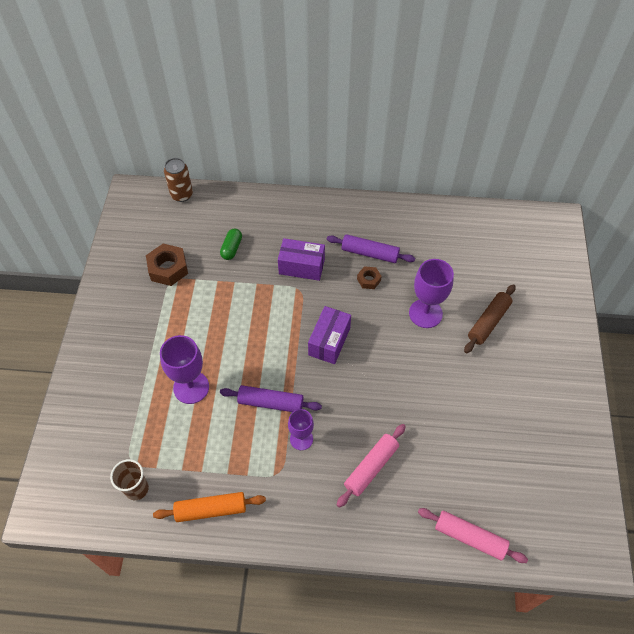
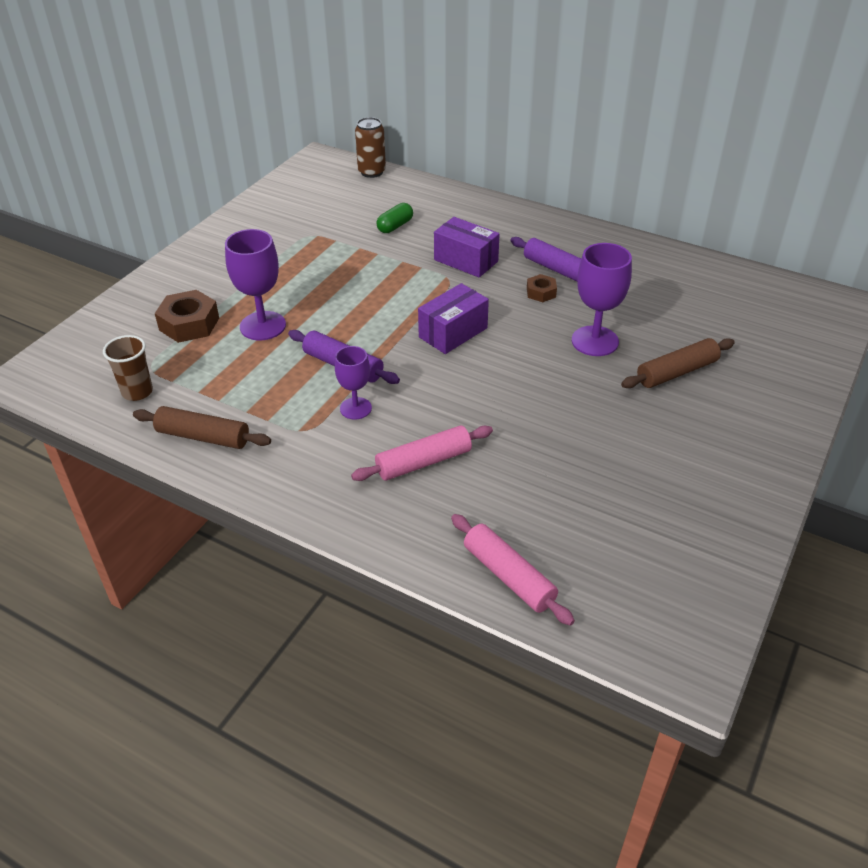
camera: 25 degrees right, 15 degrees down
(168, 268) = (312, 225): brown nut -> brown nut (189, 324)
(211, 509) = (203, 437): orange rolling pin -> brown rolling pin

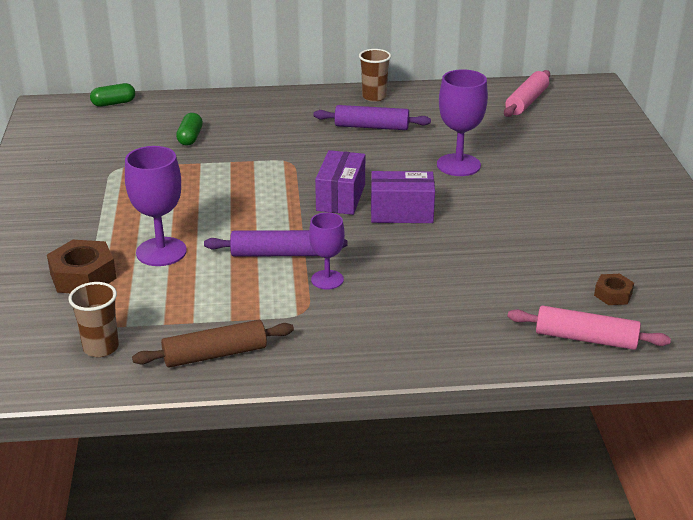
camera: 35 degrees left, 10 degrees down
(372, 172) = (114, 103): brown can -> green capsule
(423, 462) = (431, 294): pink rolling pin -> pink rolling pin (526, 102)
(466, 261) = (286, 144): purple box -> purple box (401, 213)
(541, 292) = (377, 146): brown nut -> brown nut (613, 294)
(595, 239) = (374, 97): none -> brown cup
(677, 372) = (540, 164): brown rolling pin -> none

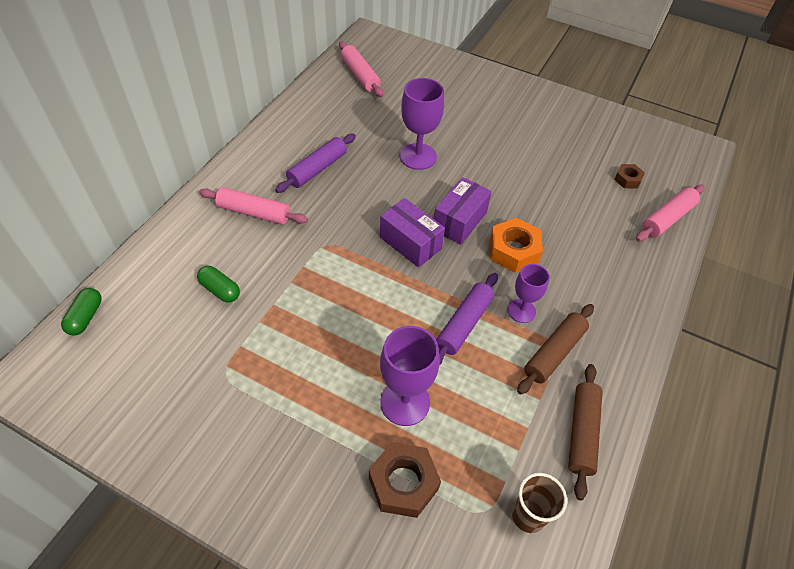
camera: 60 degrees left, 20 degrees up
(285, 120) = (254, 213): none -> pink rolling pin
(295, 313) = (554, 353): none -> brown rolling pin
(374, 97) = (270, 142): brown cup -> none
(401, 253) = (513, 250): none -> orange nut

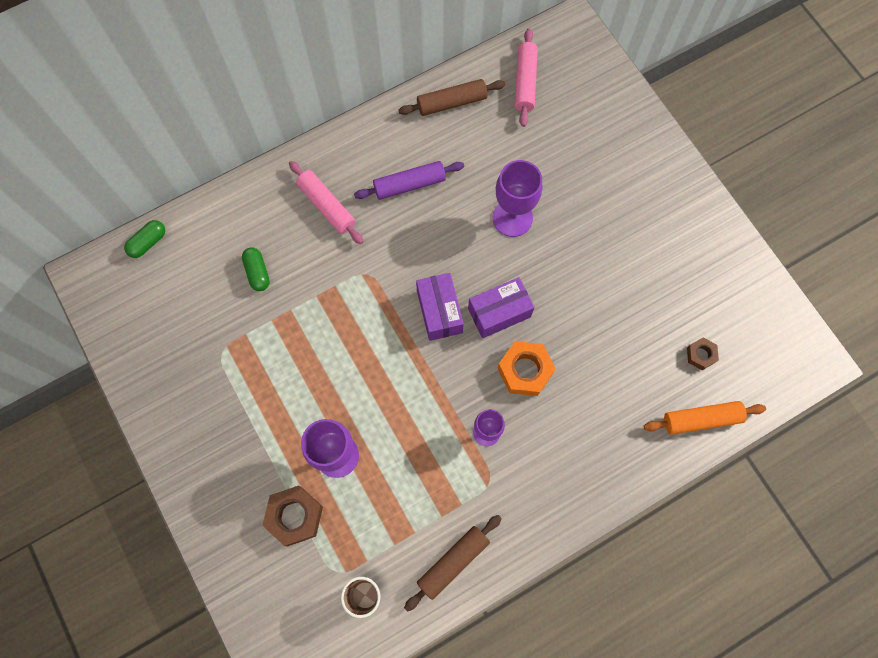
camera: 35 degrees right, 20 degrees up
(464, 324) = (429, 416): purple rolling pin -> none
(554, 353) = (484, 485): brown rolling pin -> brown rolling pin (451, 102)
(667, 219) = (701, 419): pink rolling pin -> orange rolling pin

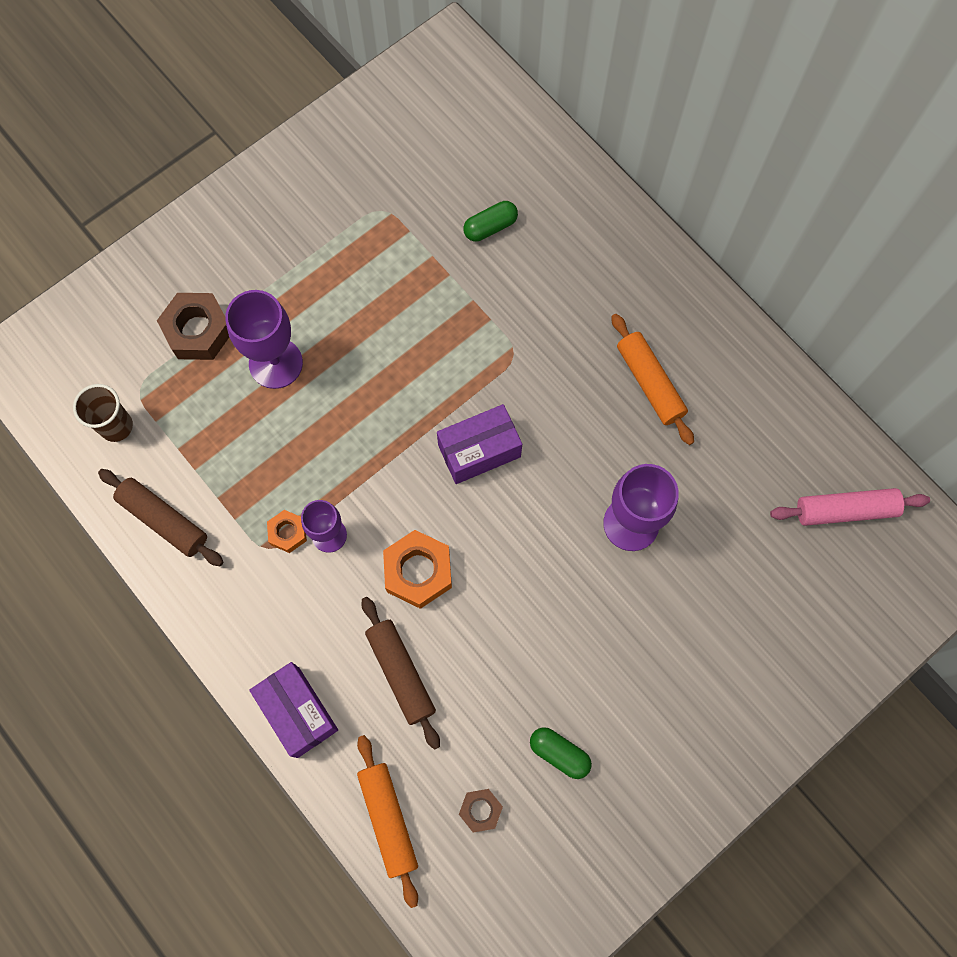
camera: 80 degrees right, 0 degrees up
(148, 242) = (504, 100): green capsule -> green capsule (559, 753)
(326, 206) = (596, 288): pink rolling pin -> none
(409, 184) = (650, 383): purple rolling pin -> orange rolling pin
(451, 102) = (786, 416): brown rolling pin -> brown rolling pin (400, 673)
(479, 464) = (288, 533): none -> orange nut
(499, 313) = (491, 526): purple box -> purple box (298, 712)

